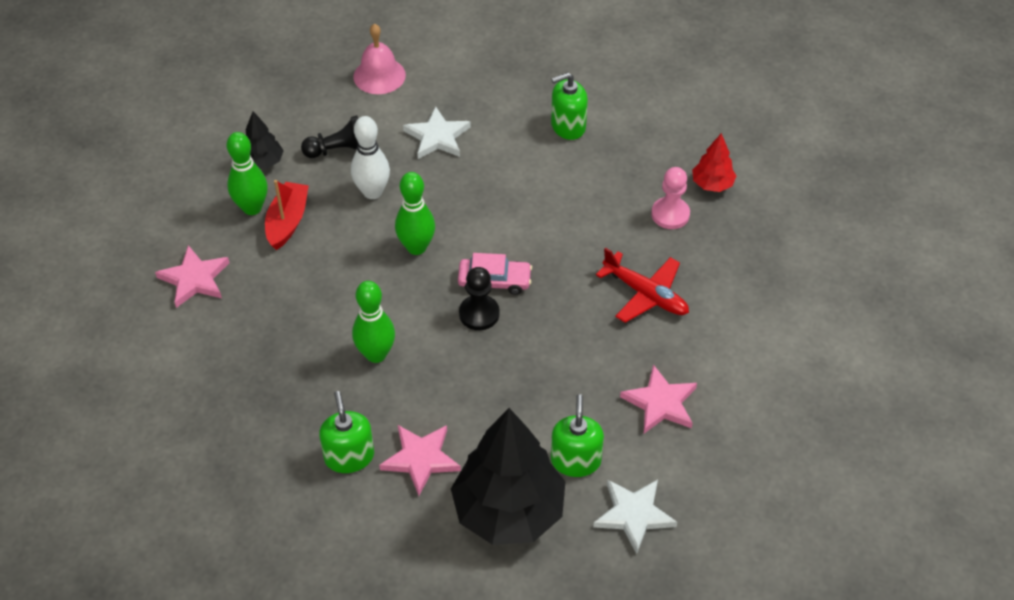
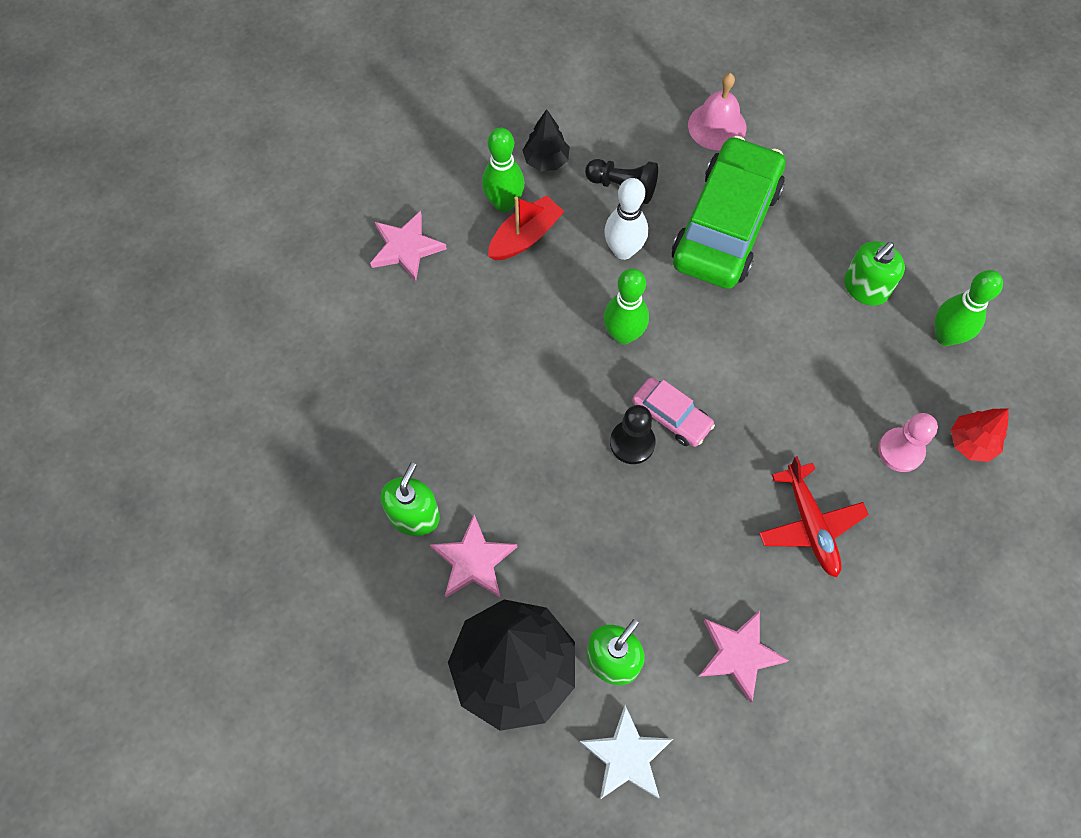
camera: 35 degrees right, 15 degrees up
(376, 354) = (509, 425): green bowling pin -> green bowling pin (945, 336)
(437, 137) = (726, 225): white star -> green car
(568, 126) = (865, 287): green soap dispenser -> green soap dispenser turned 60 degrees counterclockwise

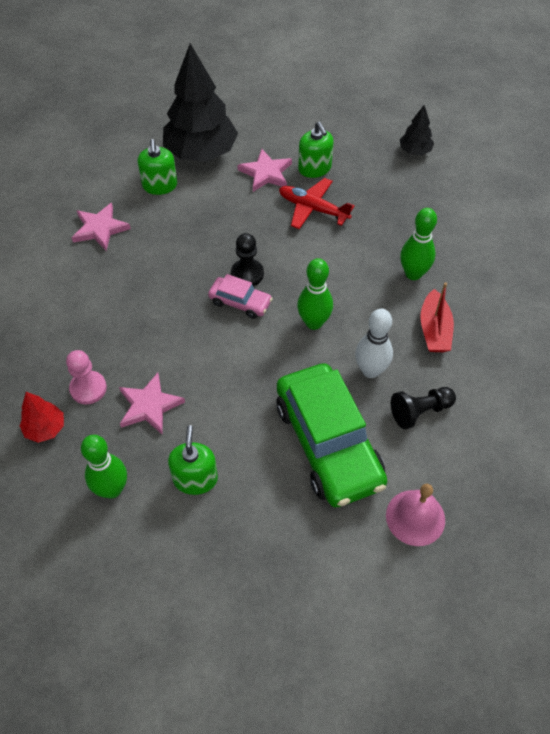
camera: 135 degrees right, 10 degrees down
(406, 248) = (485, 269): pink star -> pink star (149, 406)
(504, 203) = (471, 338): green bowling pin -> green bowling pin (413, 274)
(546, 160) = (486, 387): black tree -> black tree (415, 151)
(626, 756) = (119, 160): white star -> none
(671, 417) = (240, 302): pink car -> pink car turned 150 degrees counterclockwise
(810, 525) = (111, 309): red plane -> red plane (313, 209)

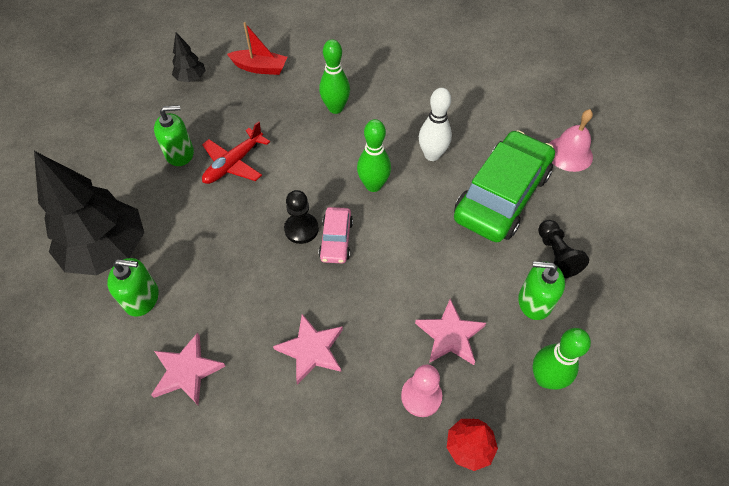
camera: 80 degrees left, 0 degrees up
(240, 302) = (336, 240): pink car -> pink car turned 150 degrees clockwise
(266, 173) = (168, 194): pink star -> pink star (311, 350)
(328, 443) = (501, 196): green car -> green car turned 45 degrees counterclockwise
(420, 411) = (476, 132): black pawn -> black pawn (555, 255)
(434, 330) = (398, 107): red boat -> red boat (260, 68)

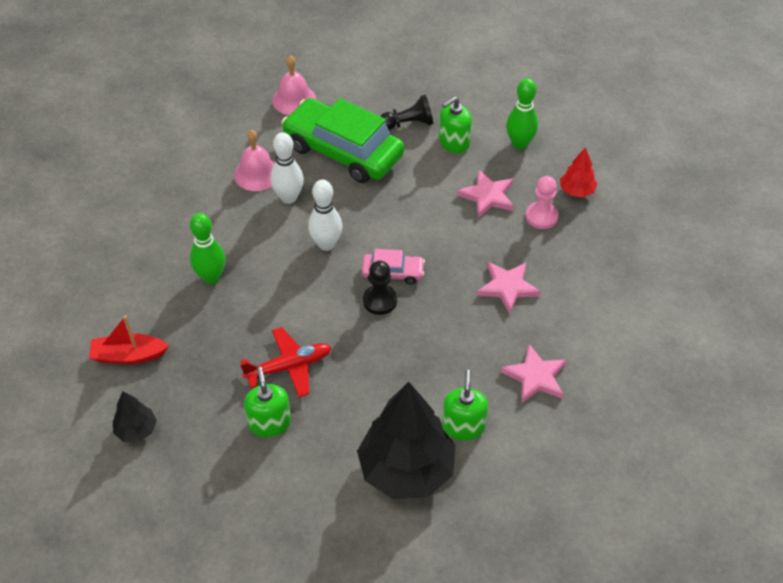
camera: 90 degrees left, 5 degrees down
(234, 164) = (289, 367): red plane -> red plane turned 60 degrees counterclockwise
(260, 68) = (128, 355): red boat -> red boat turned 105 degrees counterclockwise
(373, 185) = (326, 244): green bowling pin -> white bowling pin
(461, 131) = (257, 174): none -> pink bell
(534, 301) = (454, 142): green soap dispenser -> green soap dispenser turned 45 degrees clockwise

